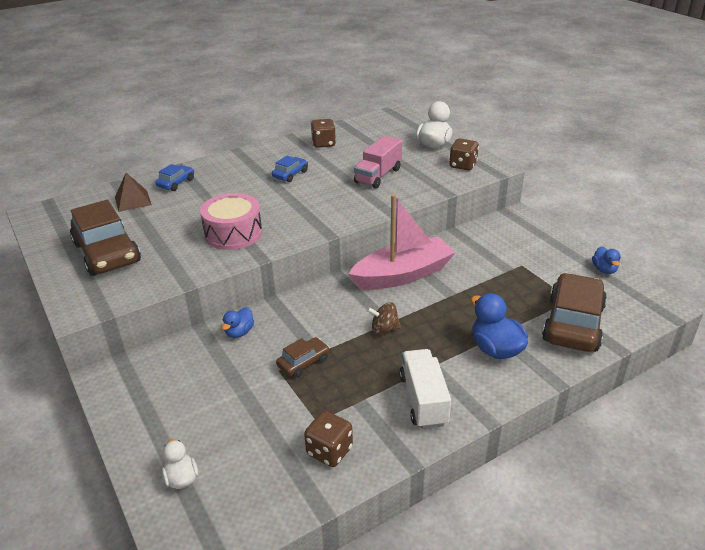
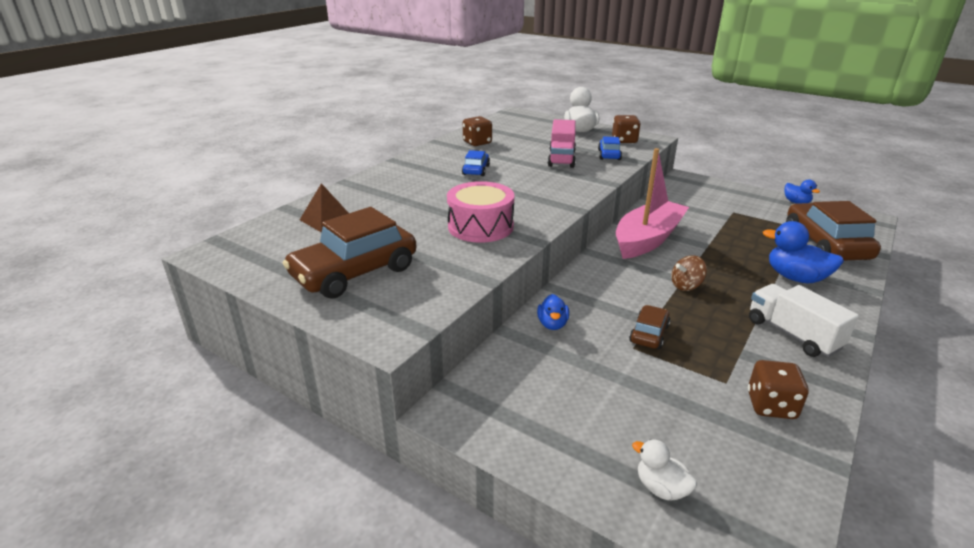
camera: 25 degrees left, 5 degrees down
(107, 253) = (354, 272): brown car -> brown car turned 105 degrees clockwise
(176, 183) = (360, 196): blue car -> blue car (609, 155)

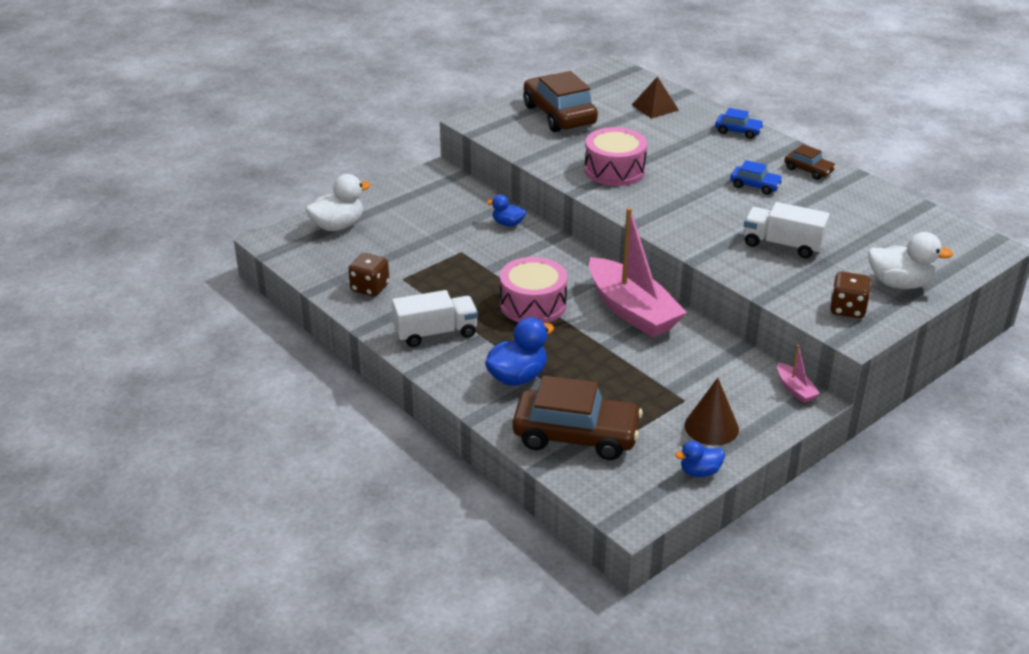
camera: 105 degrees right, 5 degrees up
(477, 143) = (850, 198): brown dice -> none
(561, 158) = (782, 245): pink truck -> white truck
(609, 155) = (789, 282): blue car -> blue car (738, 131)
(649, 334) = (473, 263): brown car -> brown car (808, 170)
(661, 488) = (338, 226): white duck -> white duck, size x1.71
(678, 181) = (795, 389): none -> pink boat
(686, 286) = (533, 304): brown spinning top -> pink drum
(749, 202) = (711, 427): none -> brown cone

